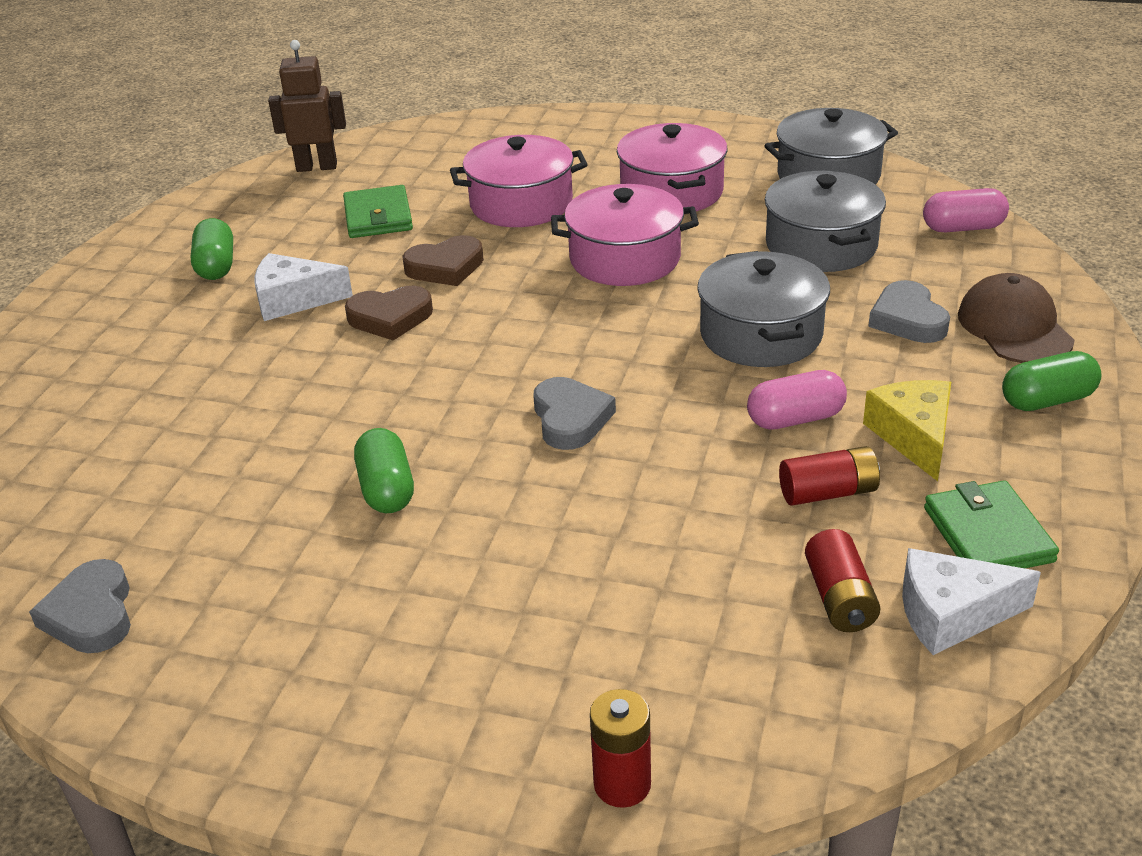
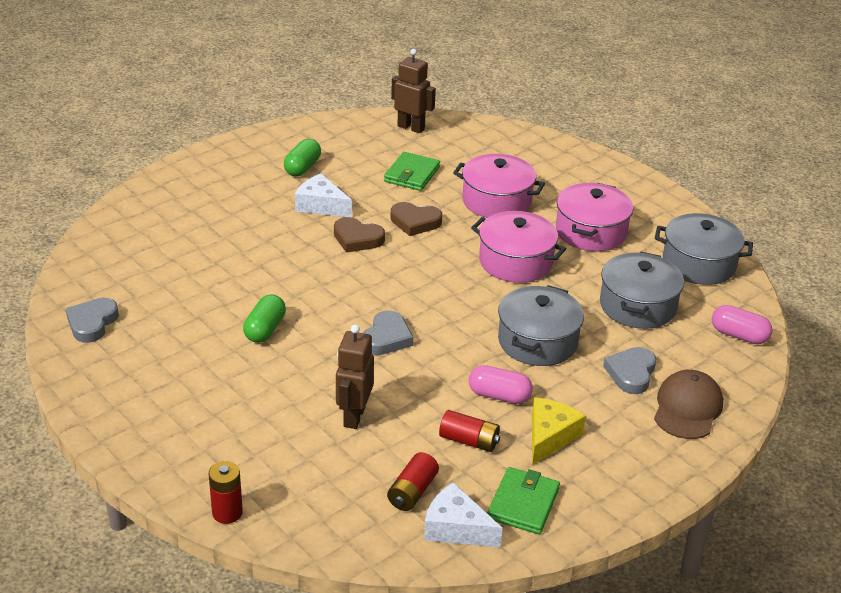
camera: 30 degrees right, 0 degrees up
(645, 541) = (354, 416): none -> brown robot
(1047, 400) = (649, 456): green capsule -> none

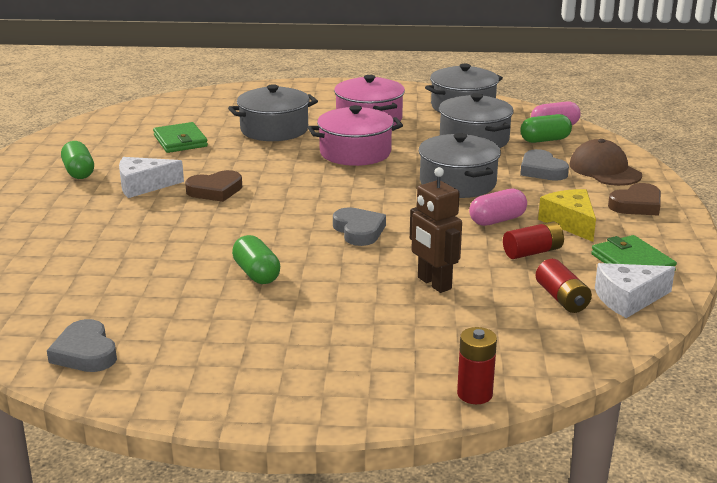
camera: 45 degrees left, 10 degrees down
(411, 127) = (124, 118): brown robot -> none
(415, 222) = (239, 163): brown heart -> brown heart (636, 205)
(496, 201) = (274, 130): pink pot -> grey pot
(699, 344) = (545, 140): none -> green capsule

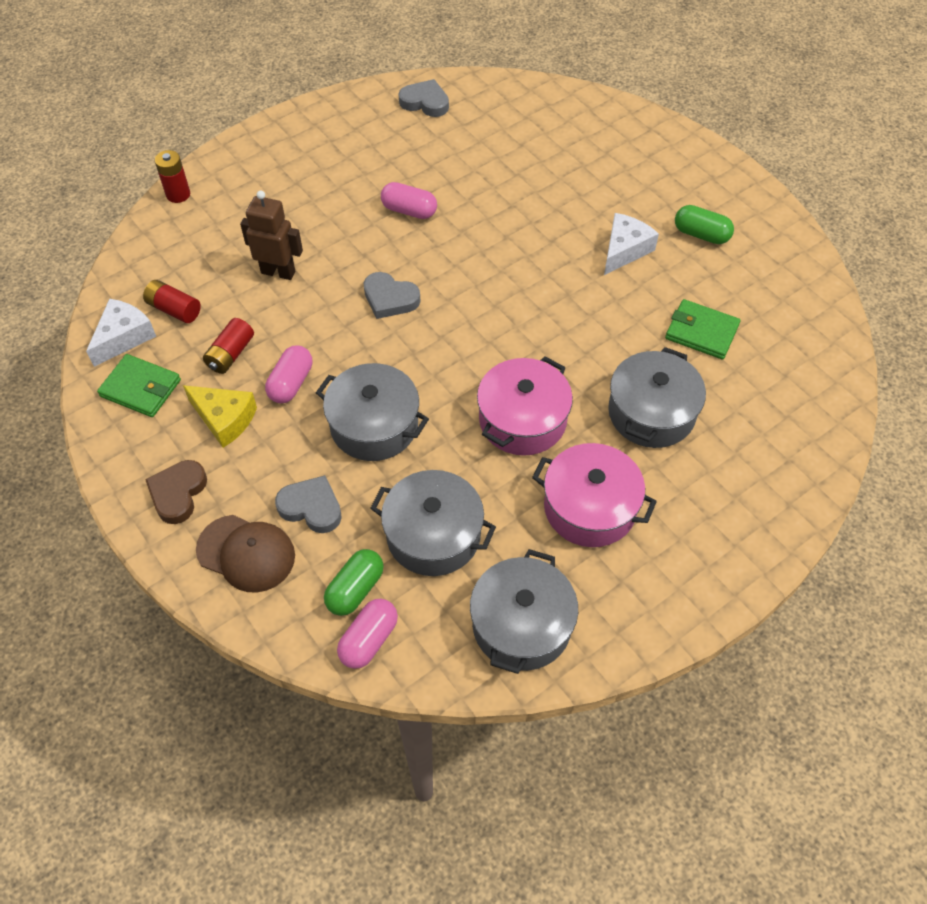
camera: 140 degrees right, 30 degrees up
(215, 190) = (562, 279): brown heart -> none
(256, 274) = (409, 210): green capsule -> pink capsule

